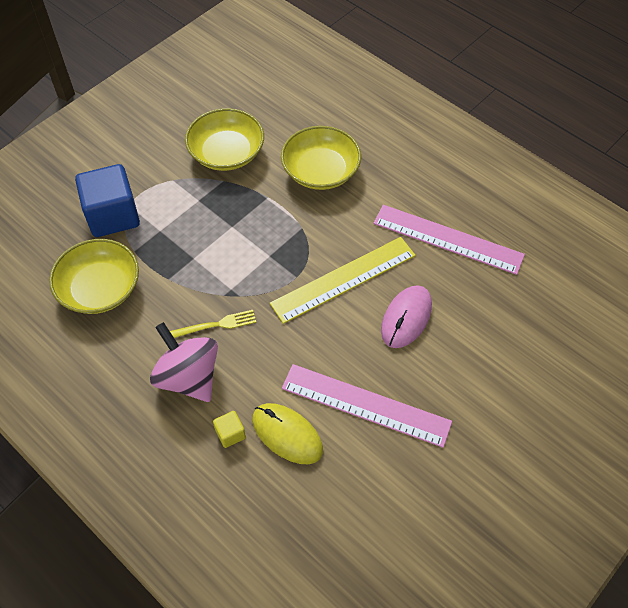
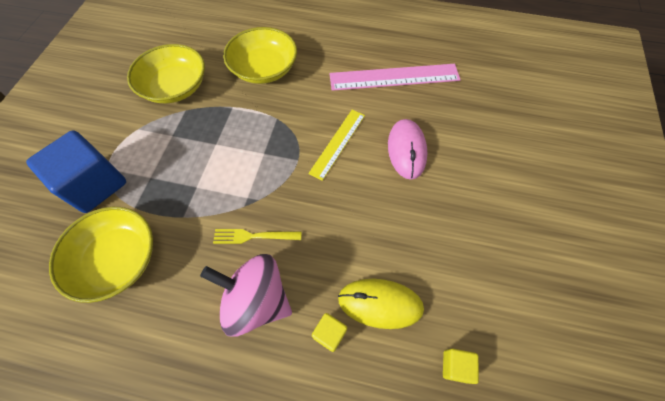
camera: 30 degrees left, 5 degrees up
(216, 325) = (253, 236): yellow fork -> yellow fork turned 135 degrees counterclockwise
(316, 514) = (455, 366): none -> yellow cube
(344, 279) = (338, 143): yellow ruler -> yellow ruler, size x0.63
(365, 405) = (426, 238): pink ruler -> none

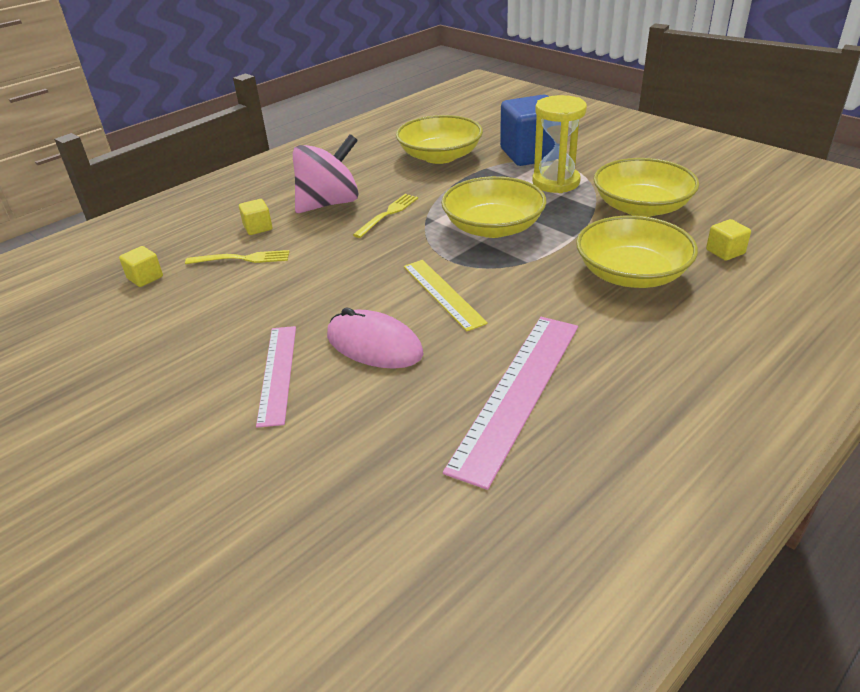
camera: 125 degrees right, 25 degrees down
(150, 146) = (556, 182): none -> yellow hourglass
(218, 40) = (725, 252): none -> yellow cube
(241, 154) = (493, 227): none -> yellow bowl
(380, 303) = (242, 259): yellow mouse -> yellow fork
(463, 181) = (277, 373): none -> pink ruler

